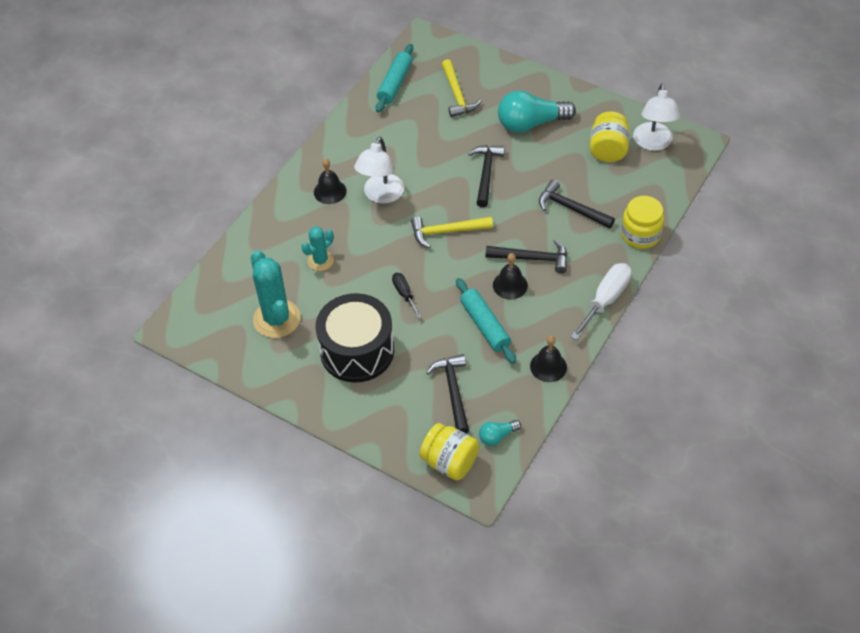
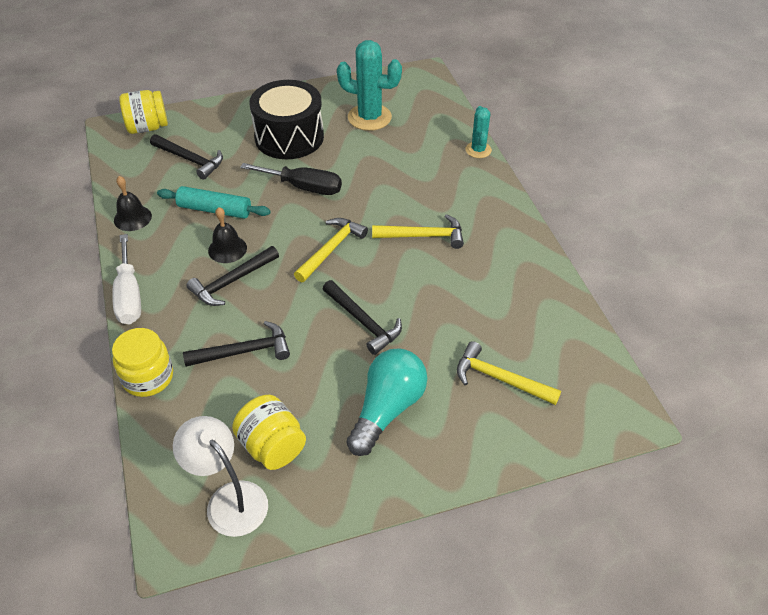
camera: 130 degrees right, 5 degrees down
(320, 261) = (395, 164): turquoise cactus -> turquoise cactus (478, 150)
(330, 191) = (466, 209): black bell -> none
(381, 195) = (423, 236): white lamp -> yellow hammer
(395, 83) = (571, 340): turquoise rolling pin -> none
(404, 294) = (304, 187): black screwdriver -> black screwdriver, size x1.77
(497, 436) = (128, 158): turquoise light bulb -> none

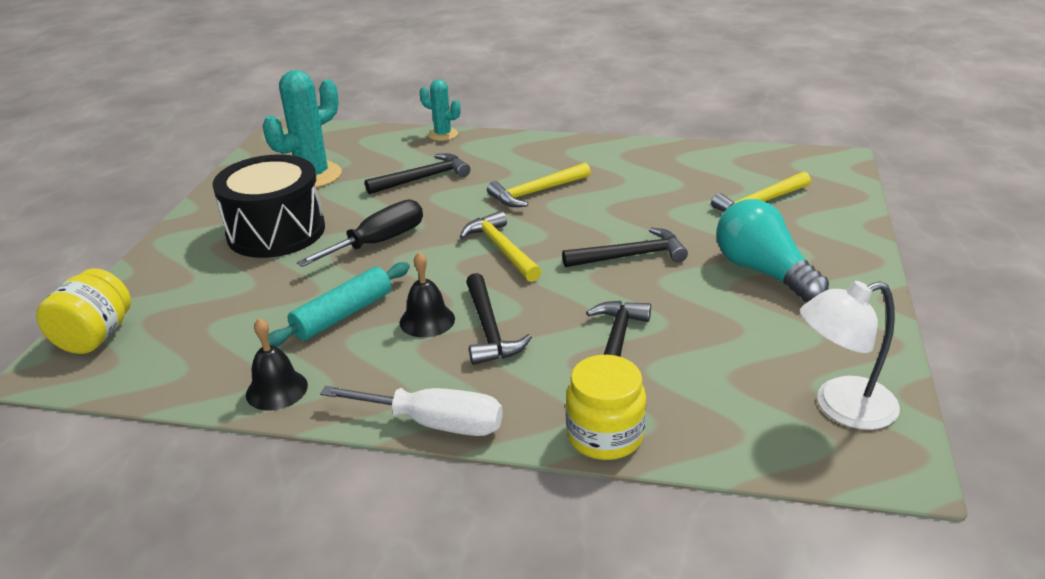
camera: 60 degrees left, 15 degrees down
(190, 160) = (218, 314): black hammer -> black hammer (423, 178)
(272, 446) = (776, 357): yellow jar -> none
(423, 236) = (536, 192): yellow hammer -> yellow hammer turned 150 degrees counterclockwise

